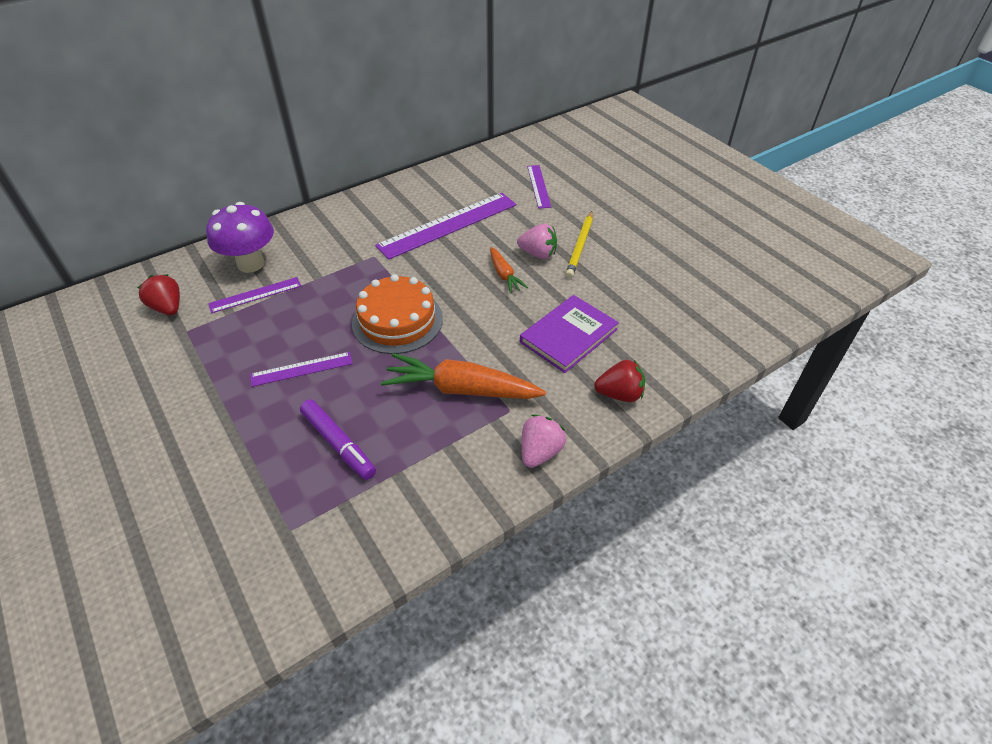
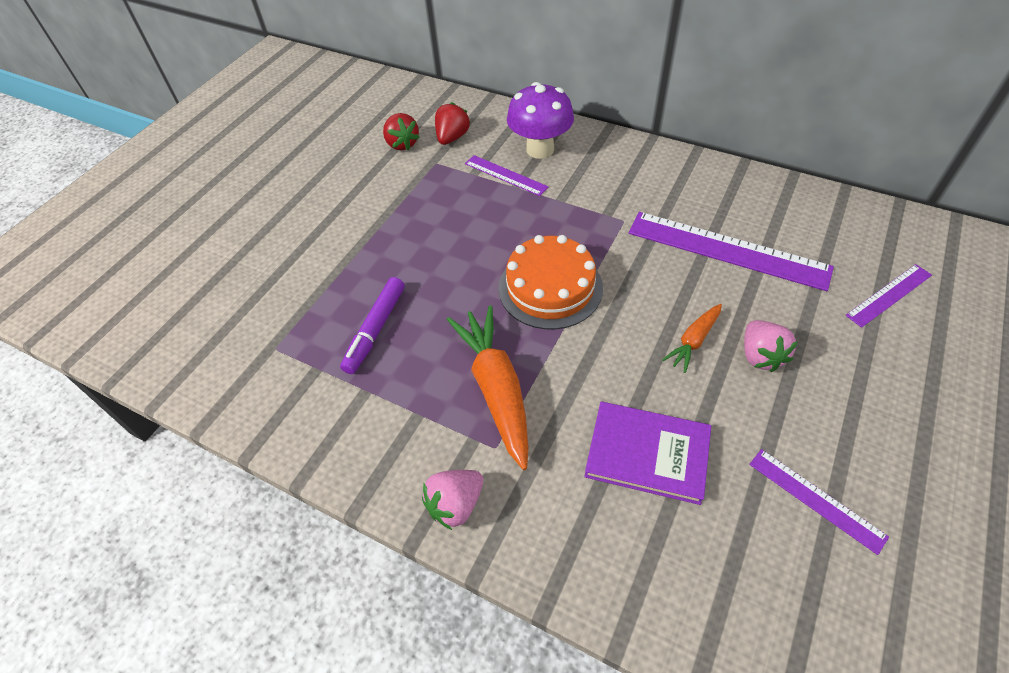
camera: 65 degrees right, 5 degrees up
(301, 369) = (442, 256): purple ruler -> purple ruler (815, 499)
(540, 452) = (455, 504): pink strawberry -> pink strawberry turned 135 degrees clockwise
(580, 246) = (818, 393): yellow pencil -> none
(619, 394) = (591, 555): red strawberry -> red strawberry (402, 144)

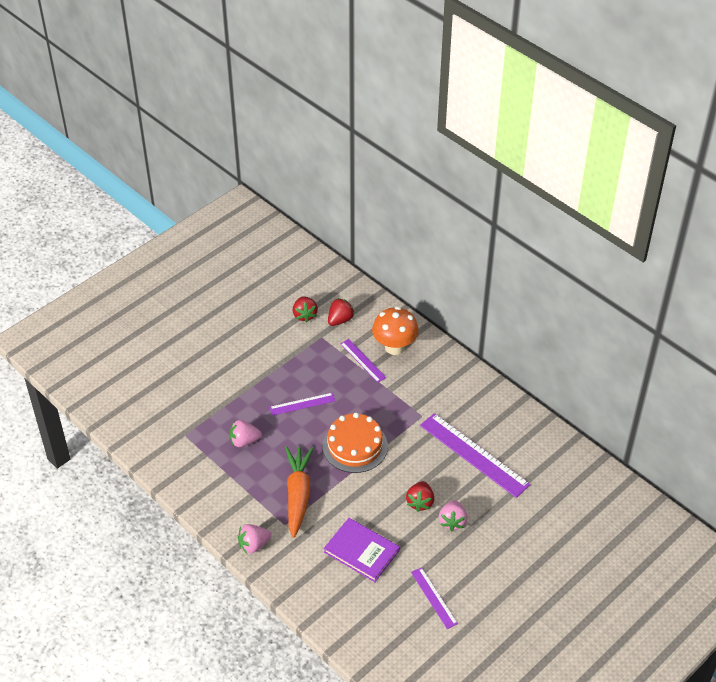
camera: 15 degrees right, 5 degrees down
(375, 329) = (244, 441): purple marker -> pink strawberry
(540, 149) = (394, 347): purple mushroom -> orange mushroom
(693, 341) = (420, 502): orange carrot -> red strawberry
(889, 295) = (551, 511): purple ruler -> purple ruler (302, 404)

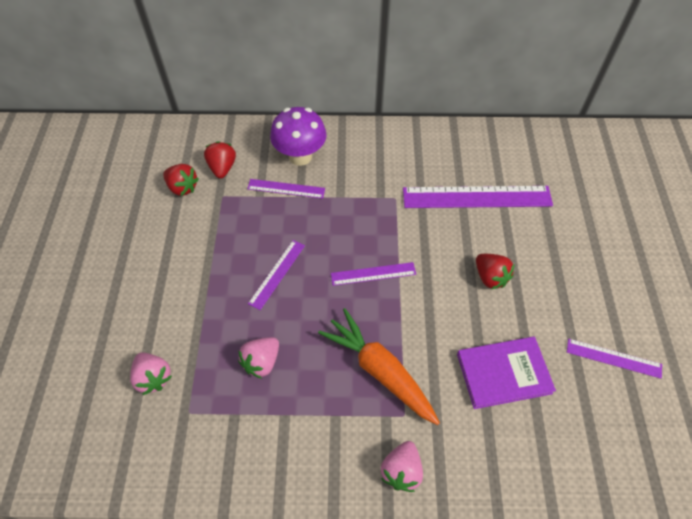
camera: 45 degrees left, 10 degrees up
(355, 446) = (373, 274): orange cake -> purple ruler
(394, 347) = (300, 156): orange mushroom -> purple mushroom
(452, 521) = (536, 271): pink strawberry -> pink strawberry (153, 377)

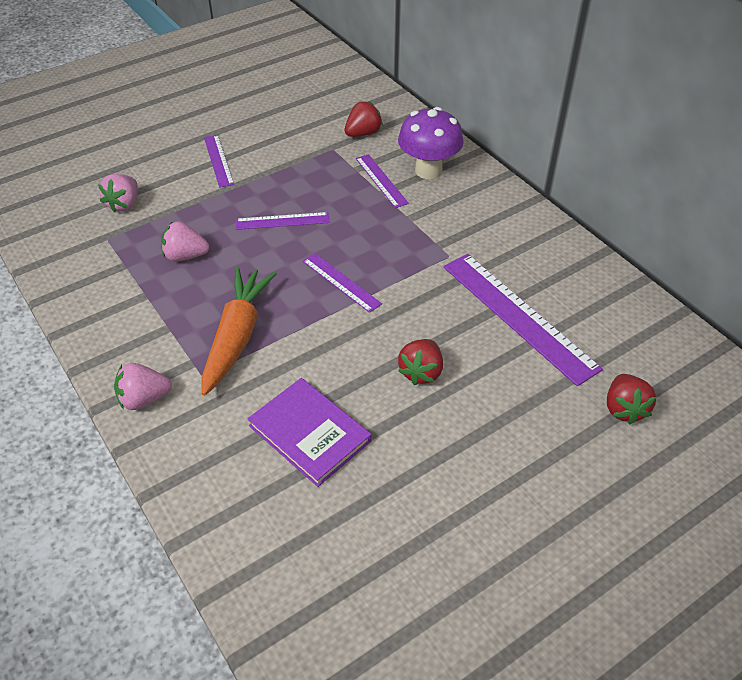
camera: 55 degrees right, 10 degrees down
(182, 187) = (318, 124): red strawberry -> red strawberry (624, 409)
(613, 358) = (412, 529): purple ruler -> purple ruler (218, 160)

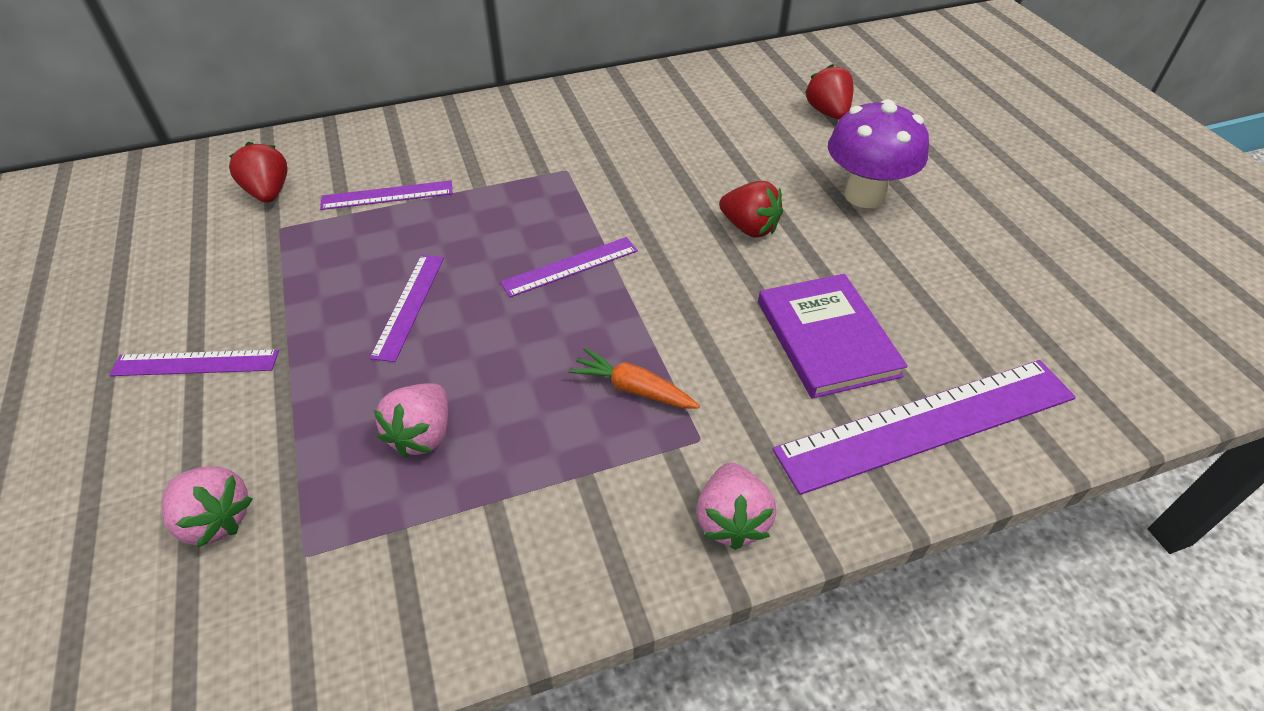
camera: 75 degrees left, 0 degrees up
(237, 335) = (632, 389): orange carrot -> orange carrot, size x0.53
(309, 433) = (827, 338): purple book -> purple book turned 75 degrees counterclockwise
(428, 170) = (397, 153): purple mushroom -> purple mushroom (864, 195)
(518, 316) = (685, 143): purple ruler -> purple ruler (927, 424)
(624, 409) = (827, 112): red strawberry -> red strawberry turned 120 degrees counterclockwise

